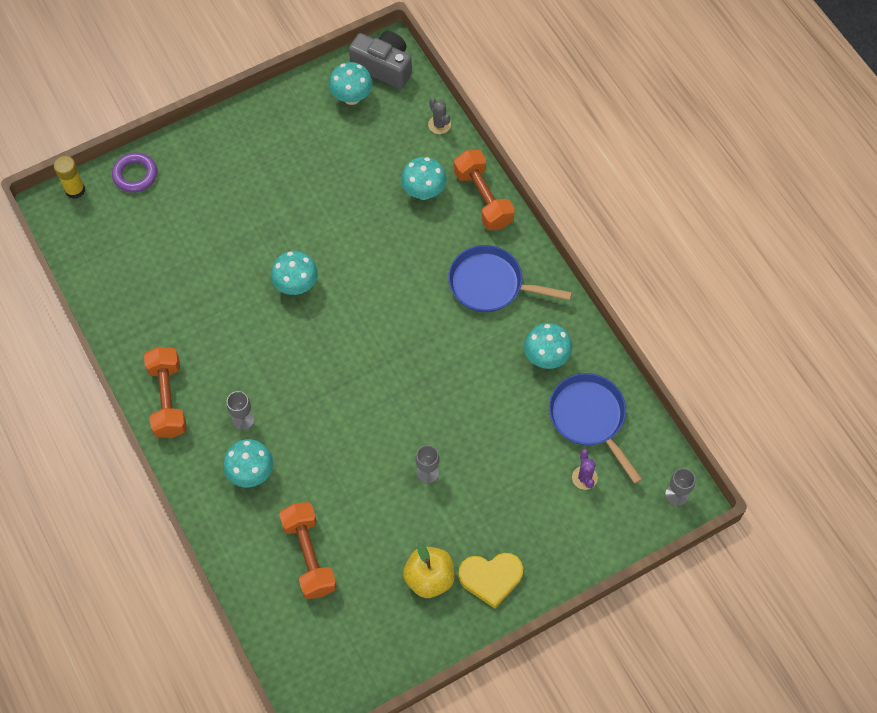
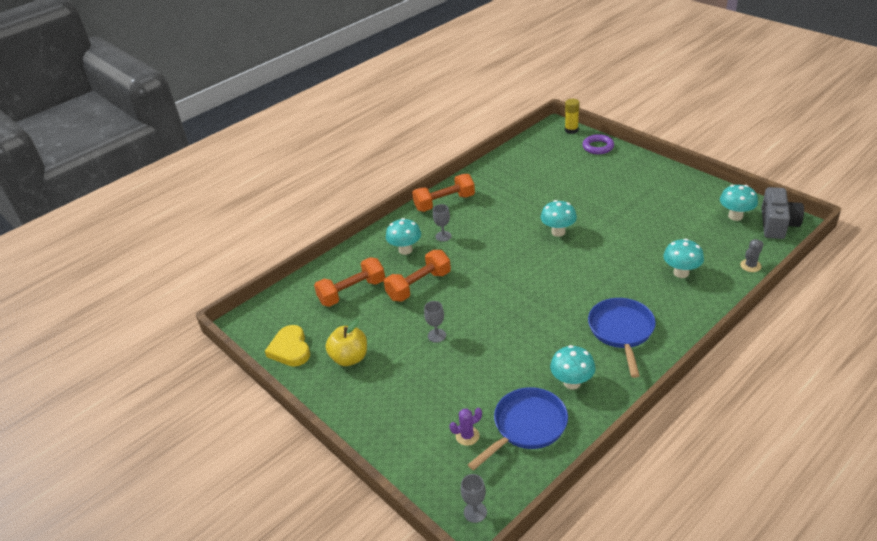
camera: 80 degrees right, 25 degrees down
(483, 198) = (700, 307): orange dumbbell -> orange dumbbell (419, 286)
(491, 578) = (358, 394): yellow heart -> yellow heart (290, 349)

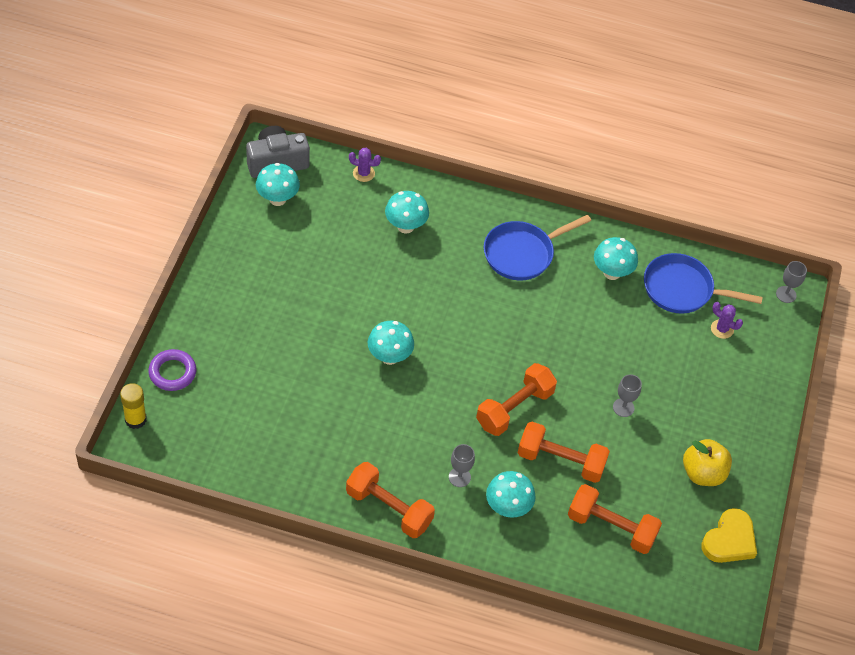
camera: 130 degrees left, 15 degrees up
(476, 277) = (514, 408): none -> orange dumbbell
(750, 266) = (363, 173): grey cactus -> purple cactus

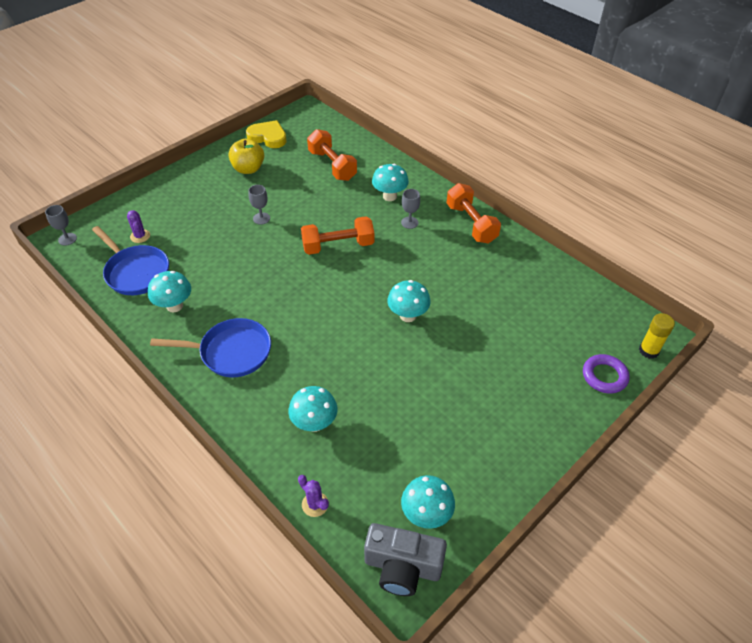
camera: 145 degrees left, 5 degrees down
(560, 461) = (333, 206): orange dumbbell -> none
(729, 540) = (268, 137): yellow heart -> yellow heart turned 45 degrees clockwise

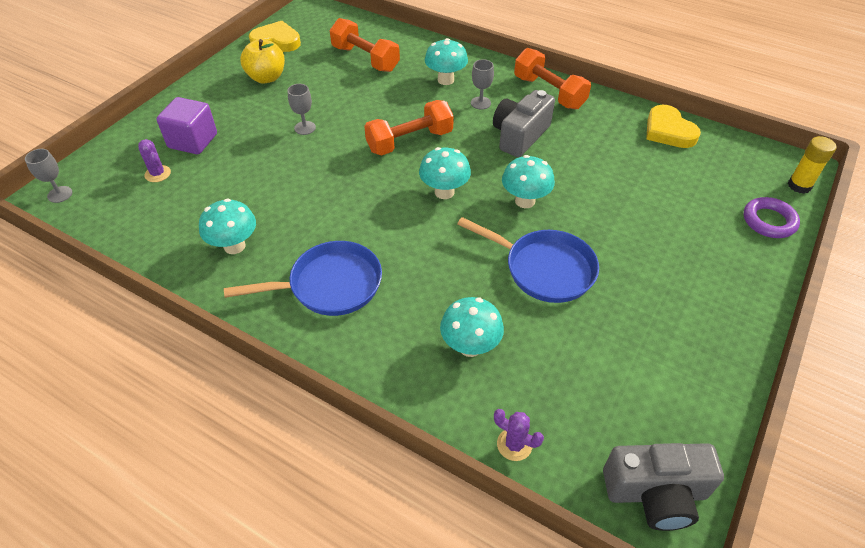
camera: 15 degrees left, 0 degrees up
(136, 272) = (167, 216): blue pan -> blue pan (544, 269)
(174, 214) = (193, 141): none -> purple cube
(426, 514) = (653, 422): turquoise mushroom -> turquoise mushroom (444, 192)
(429, 258) = (520, 135): none -> grey camera
(558, 278) = (668, 131): none -> yellow heart

